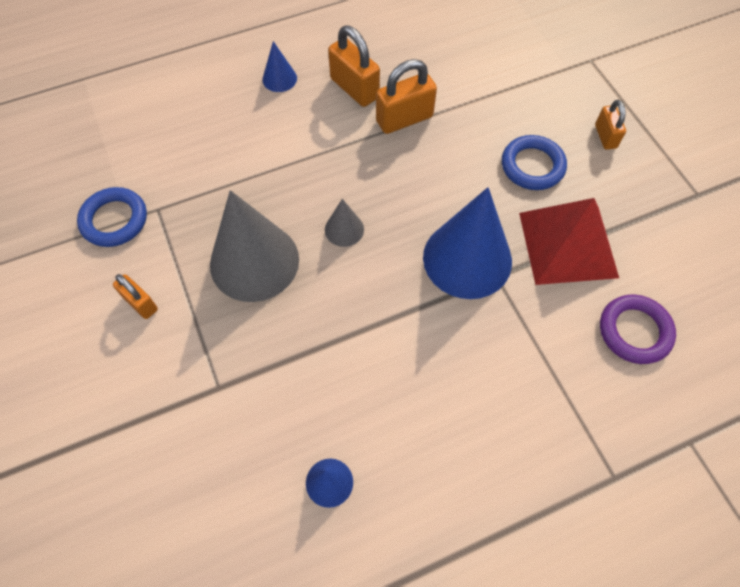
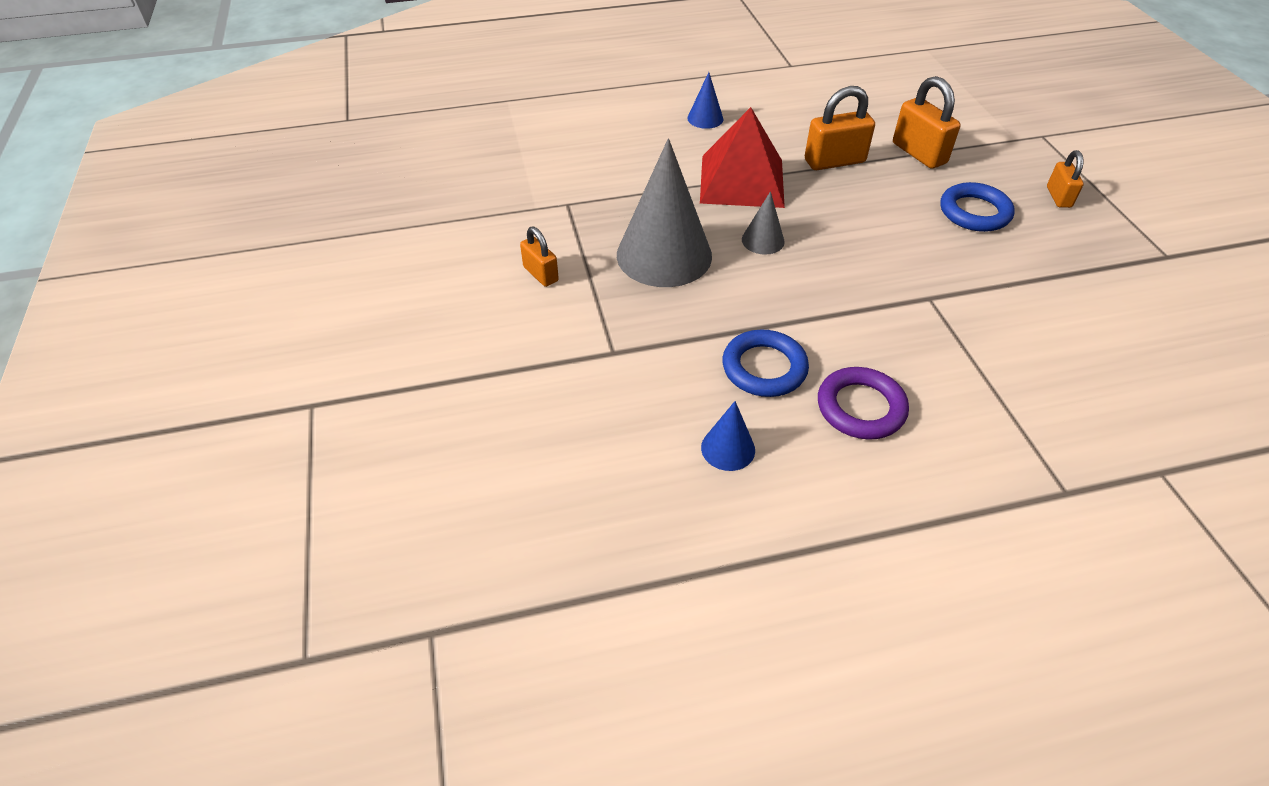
camera: 10 degrees right, 15 degrees down
(114, 220) = (523, 207): blue ring -> blue ring (764, 368)
(354, 88) = (783, 133): orange padlock -> orange padlock (919, 153)
(467, 259) = (897, 279): blue cone -> none
(567, 244) = (1013, 280): red pyramid -> red pyramid (741, 181)
(634, 331) = (1092, 363): purple ring -> purple ring (860, 408)

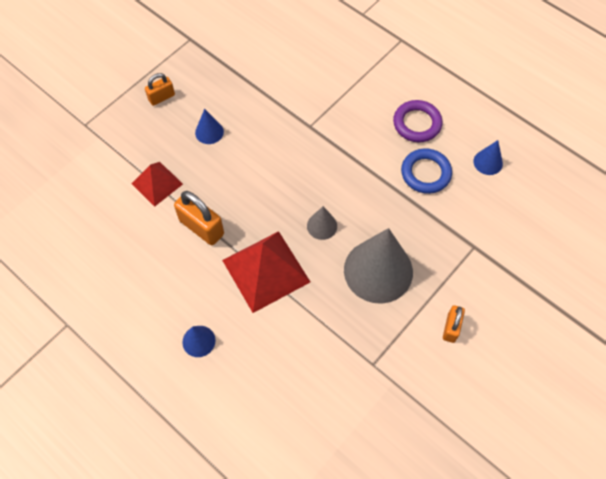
camera: 125 degrees left, 15 degrees up
(919, 153) = (157, 183): orange padlock -> red pyramid
(974, 212) = (209, 132): blue ring -> blue cone

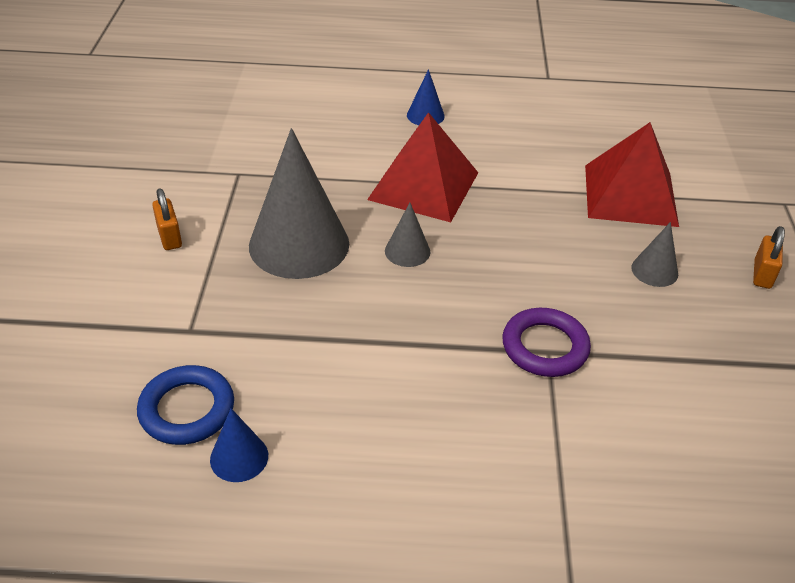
camera: 140 degrees right, 20 degrees down
(157, 183) = (630, 195): red pyramid -> red pyramid, size x1.67
(201, 227) = (533, 185): orange padlock -> none
(209, 132) = (654, 270): blue cone -> grey cone
(417, 123) = (401, 451): purple ring -> purple ring (545, 347)
(425, 173) = (327, 383): blue ring -> blue ring (187, 409)

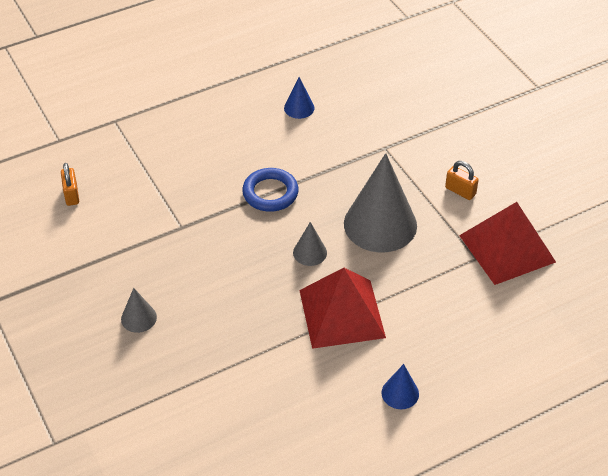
camera: 150 degrees right, 5 degrees up
(187, 409) = (343, 114): blue ring -> blue ring (270, 193)
(545, 347) = (185, 228): purple ring -> none
(630, 195) = (183, 385): red pyramid -> red pyramid (507, 248)
(762, 274) = (61, 352): orange padlock -> orange padlock (71, 195)

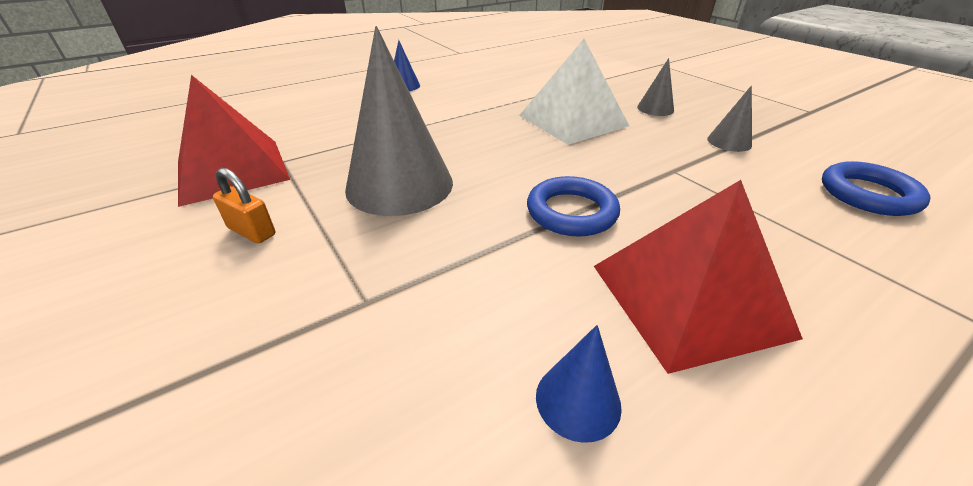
camera: 175 degrees right, 10 degrees down
(71, 195) = (868, 194): orange padlock -> blue ring
(229, 301) = (573, 120): none -> white pyramid
(310, 252) = (495, 155): grey cone -> grey cone (729, 142)
(342, 313) = (453, 118): red pyramid -> red pyramid (688, 299)

